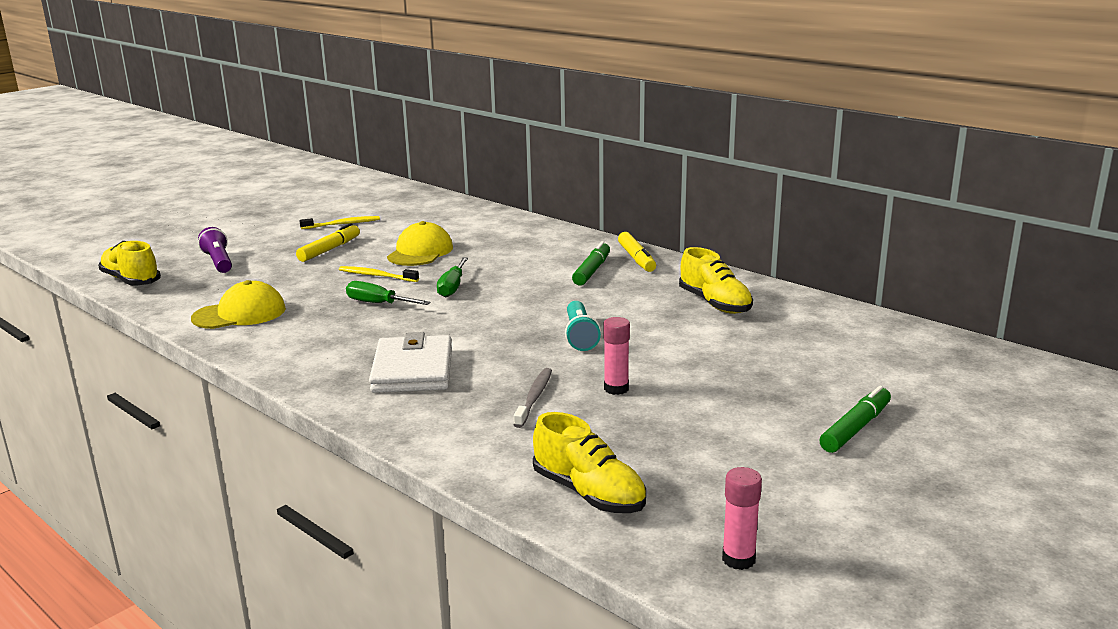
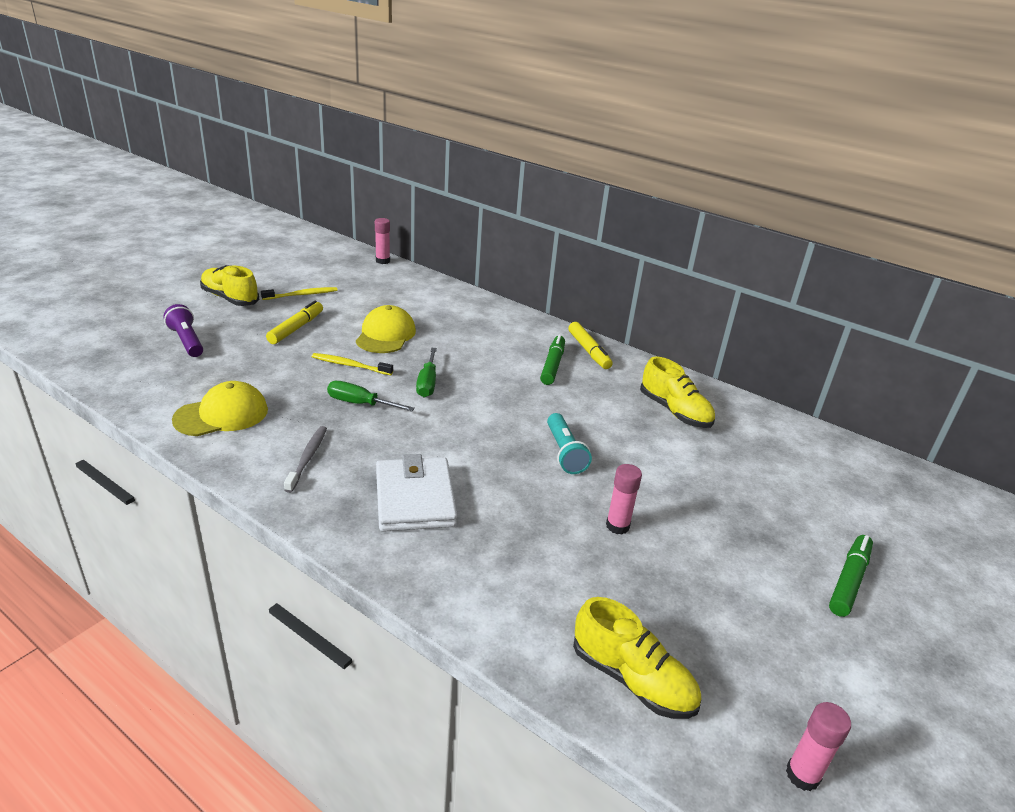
camera: 10 degrees left, 10 degrees up
(131, 280) = (99, 364): yellow shoe -> yellow shoe (230, 298)
(435, 195) = (382, 261): none -> pink glue stick
(534, 397) = (543, 538): grey toothbrush -> grey toothbrush (308, 458)

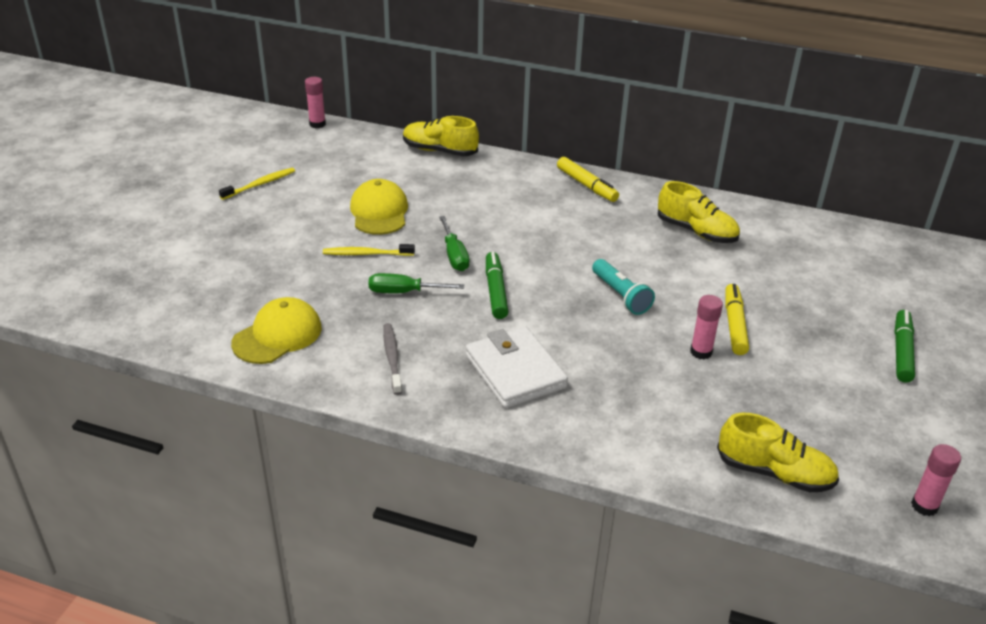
camera: 15 degrees left, 5 degrees up
(187, 341) = (179, 265): purple flashlight -> none
(230, 298) = (186, 205): yellow shoe -> yellow shoe (440, 151)
(296, 328) = (282, 225): yellow marker -> yellow marker (734, 325)
(552, 365) = (561, 209): green marker -> green marker (495, 291)

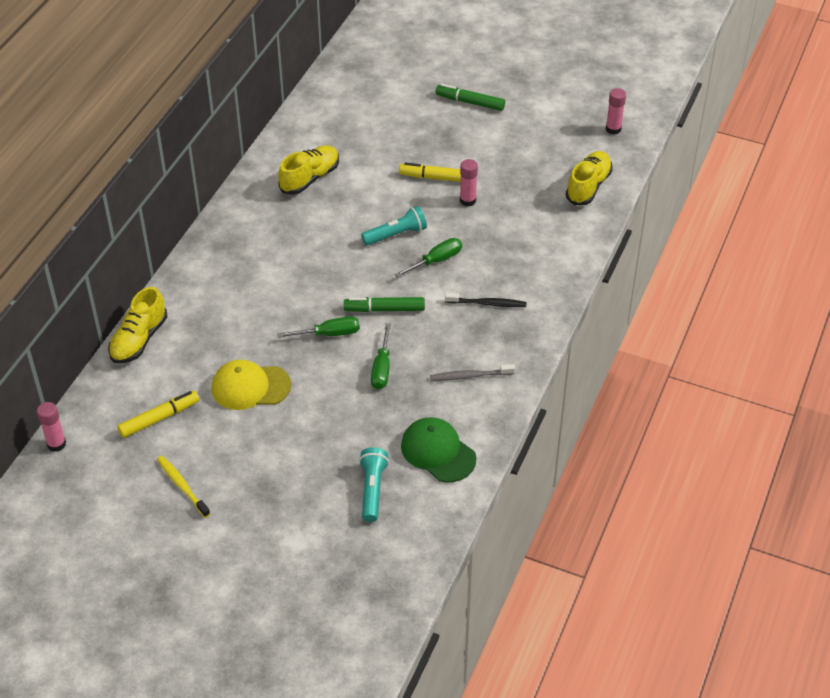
camera: 85 degrees left, 10 degrees up
(233, 292) = (372, 490): none -> turquoise flashlight
(277, 335) = (438, 452): yellow cap -> green cap
(366, 254) = (321, 395): yellow toothbrush -> none
(515, 371) = (487, 303): white wallet -> black toothbrush
(583, 327) = (436, 261): none -> green screwdriver
(587, 185) = (225, 237): yellow marker -> yellow marker (159, 418)

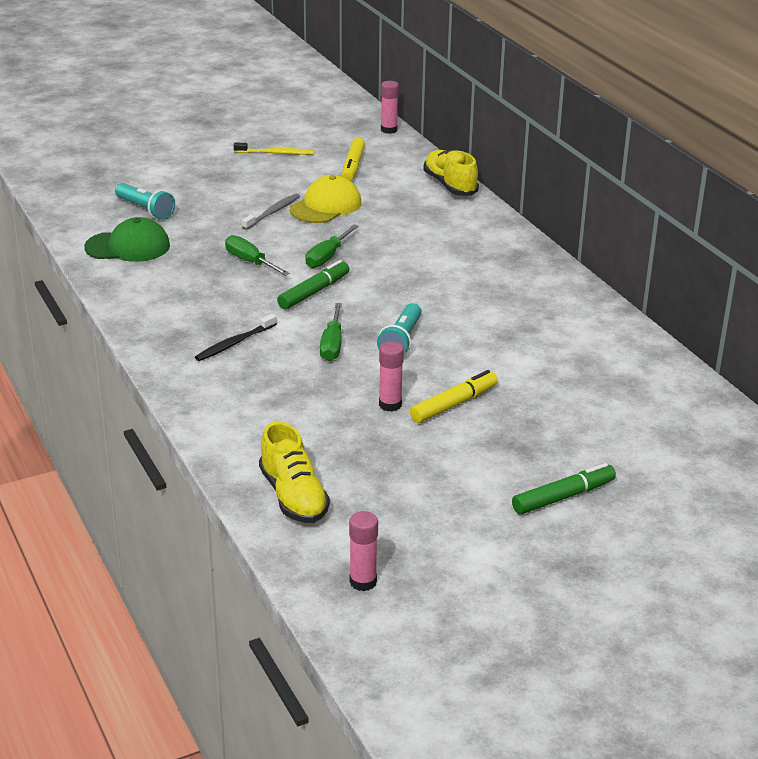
camera: 130 degrees right, 15 degrees down
(310, 178) = (556, 333): yellow shoe -> none
(469, 376) = (172, 294): grey toothbrush -> grey toothbrush (273, 212)

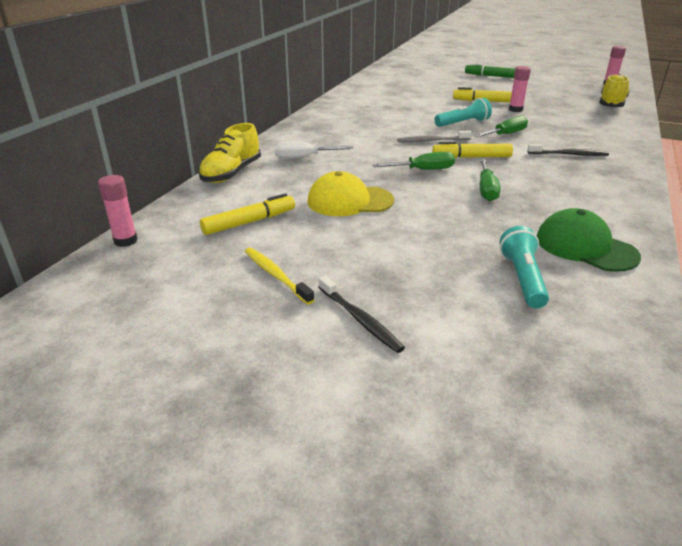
camera: 130 degrees left, 0 degrees up
(200, 157) = (360, 319): none -> black toothbrush
(273, 212) = (401, 216): grey toothbrush -> grey toothbrush (431, 141)
(314, 292) = (471, 157): green marker -> yellow marker
(439, 222) = (304, 157): none -> white screwdriver

